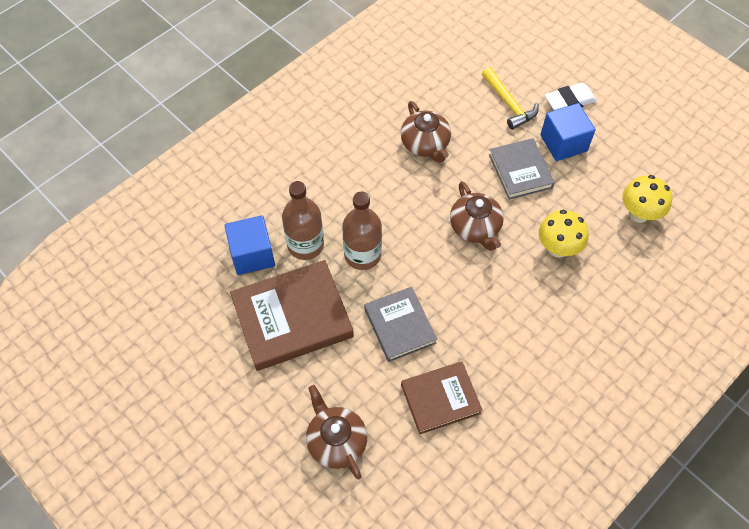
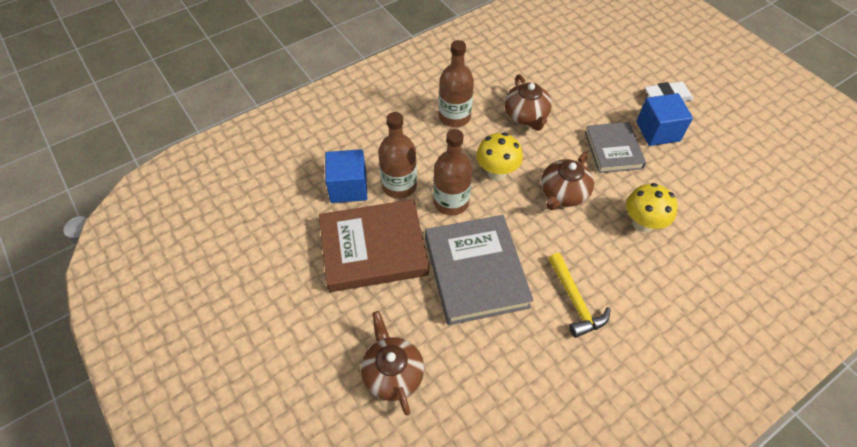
camera: 10 degrees right, 5 degrees down
(350, 156) = (454, 117): none -> brown bottle
(399, 326) = (475, 272): grey book -> grey book, size x1.61
(440, 399) = (505, 349): brown book -> none
(475, 228) = (563, 193): brown teapot -> brown teapot turned 45 degrees clockwise
(509, 104) = (609, 92): yellow hammer -> yellow hammer (575, 301)
(639, 214) = (727, 203): yellow mushroom -> yellow mushroom (496, 172)

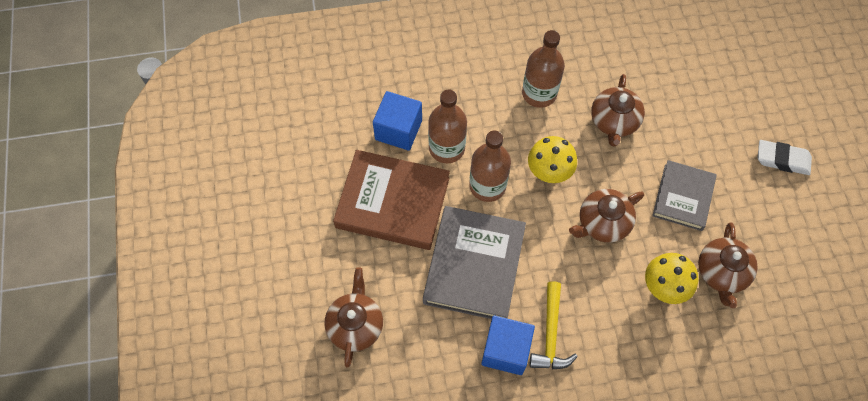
camera: 25 degrees right, 10 degrees up
(657, 131) = (745, 195): blue cube -> blue cube (505, 350)
(678, 193) = (721, 272): none -> brown teapot

